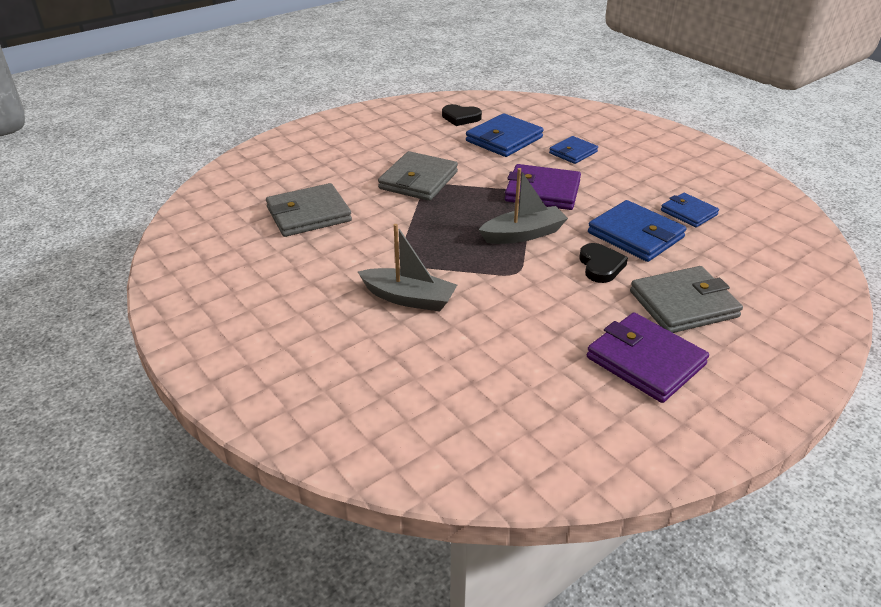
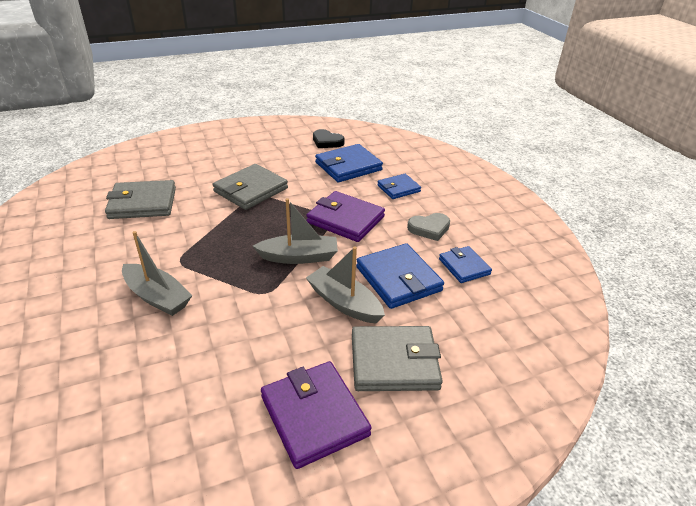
camera: 15 degrees right, 0 degrees up
(600, 266) = (344, 303): black heart -> grey boat
(631, 185) = (429, 228): none -> grey heart

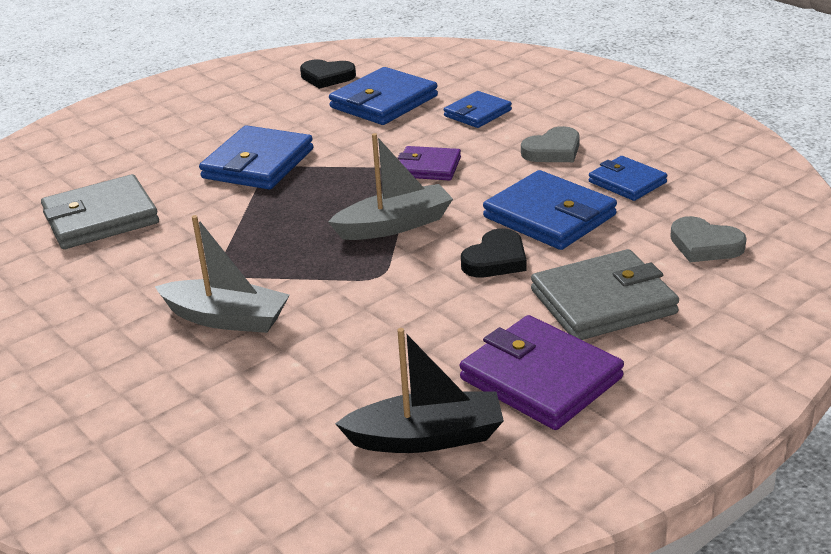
camera: 15 degrees left, 5 degrees down
(209, 441) = (426, 437): none -> black boat
(251, 190) = (258, 164): grey wallet -> blue wallet
(344, 303) = (496, 259): grey boat -> black heart
(345, 219) = (428, 167): purple wallet -> purple wallet, size x0.61
(490, 335) = (705, 245): none -> grey heart

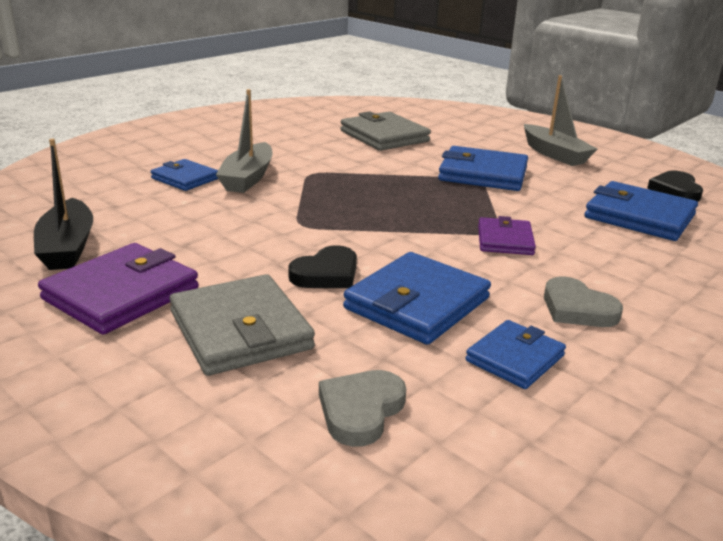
camera: 80 degrees right, 5 degrees down
(394, 225) = (387, 228): grey boat -> grey boat (554, 154)
(477, 113) = (647, 264): blue wallet -> blue wallet (185, 178)
(496, 259) = (326, 274): black heart -> black heart turned 75 degrees counterclockwise

